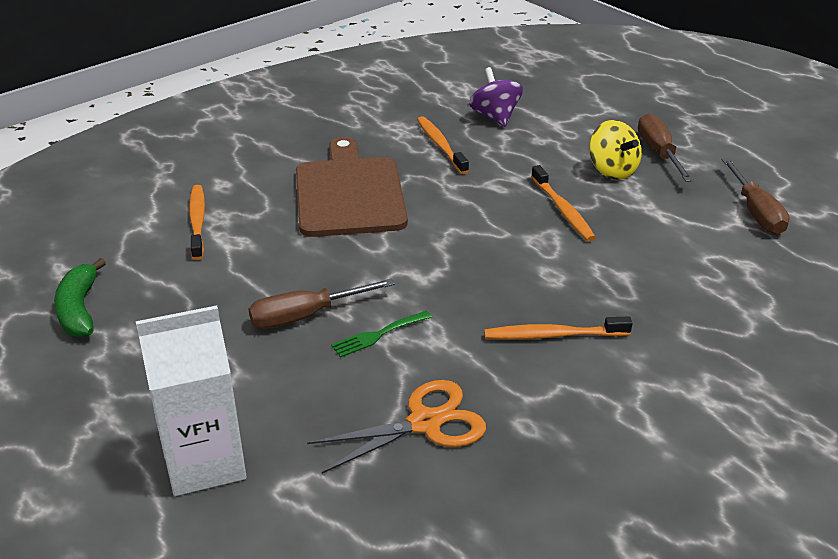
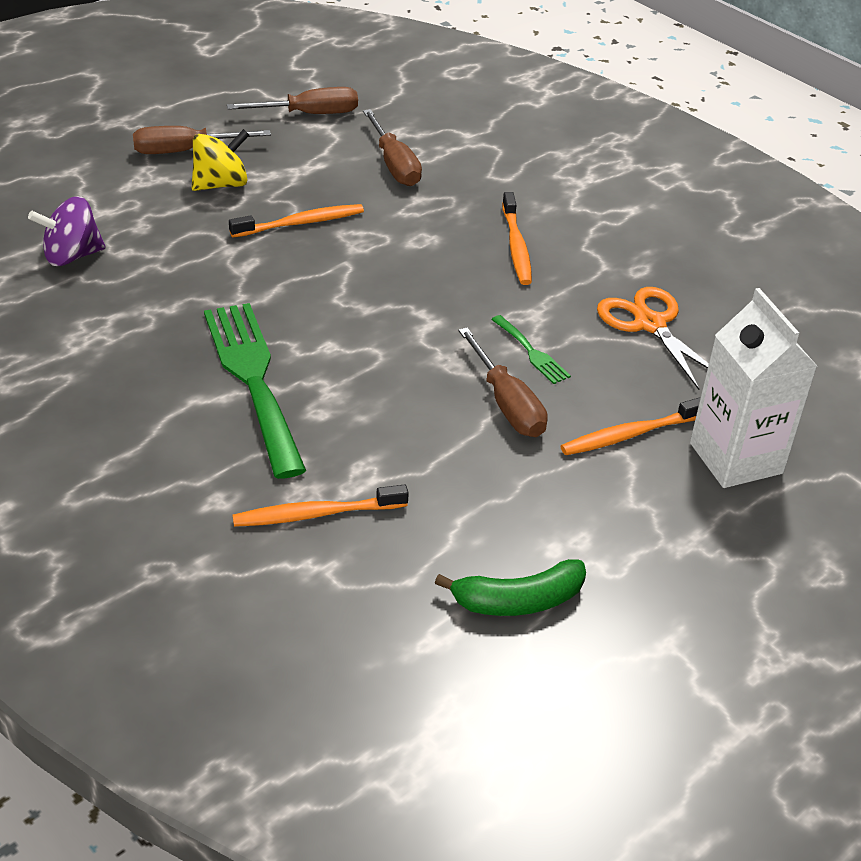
camera: 95 degrees left, 5 degrees up
(349, 193) = (253, 379): brown cutting board -> green fork
(440, 145) = (140, 302): orange toothbrush -> orange toothbrush (630, 434)
(681, 261) = (394, 165): none -> brown screwdriver

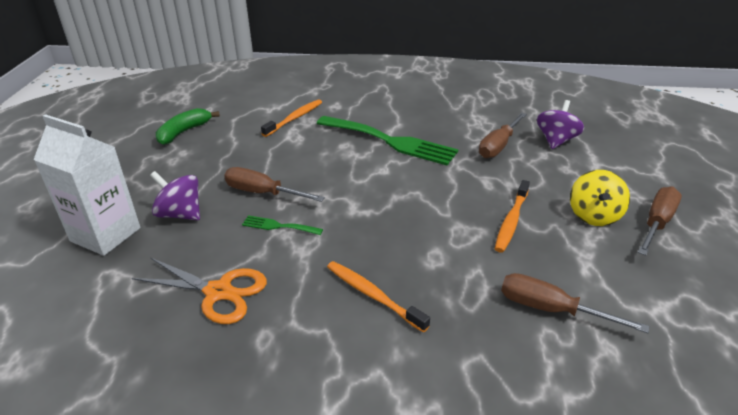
camera: 140 degrees right, 5 degrees down
(310, 114) = (684, 314): brown screwdriver -> brown screwdriver (498, 146)
(630, 434) = (180, 214): orange toothbrush -> purple spinning top

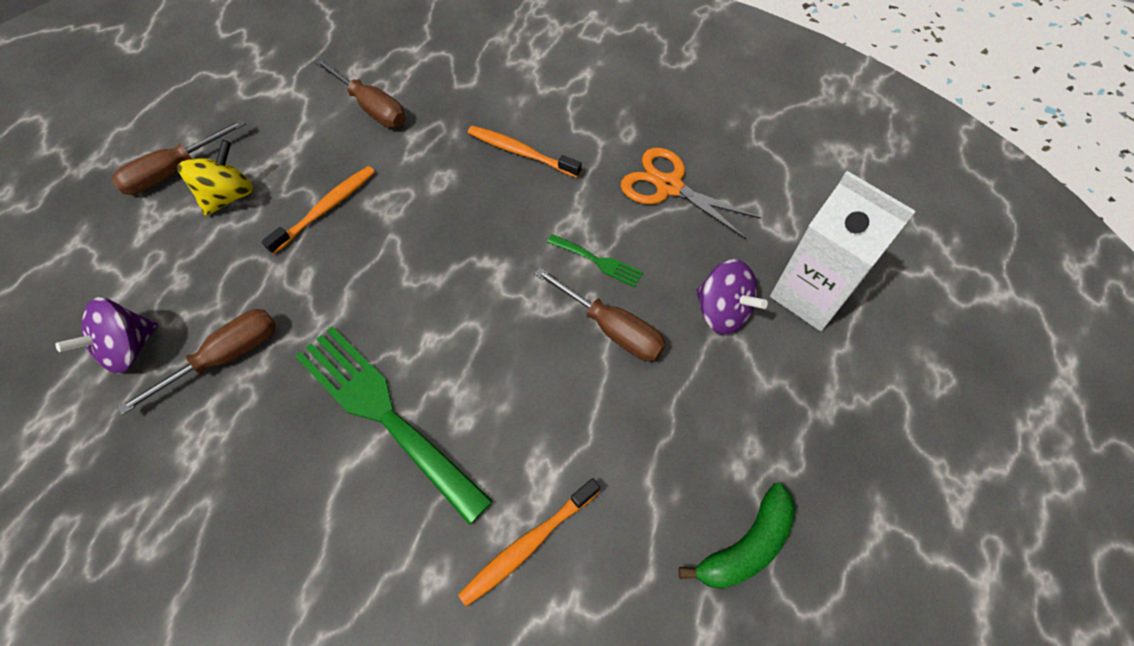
camera: 165 degrees left, 25 degrees up
(373, 295) = (521, 152): orange toothbrush -> orange toothbrush turned 150 degrees clockwise

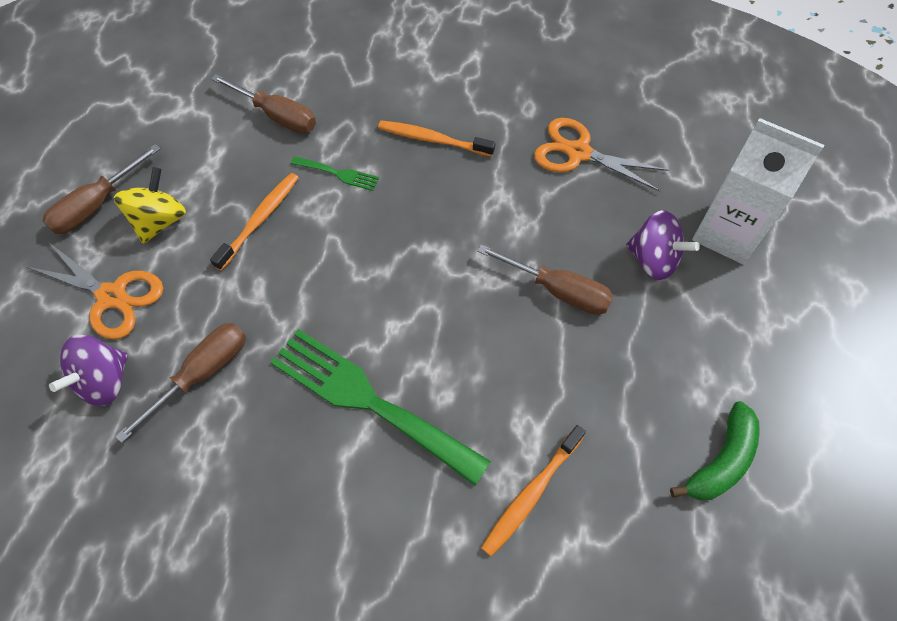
camera: 10 degrees left, 0 degrees up
(161, 264) = (112, 296): none -> orange scissors
(598, 261) = (531, 231): green fork -> green fork (338, 174)

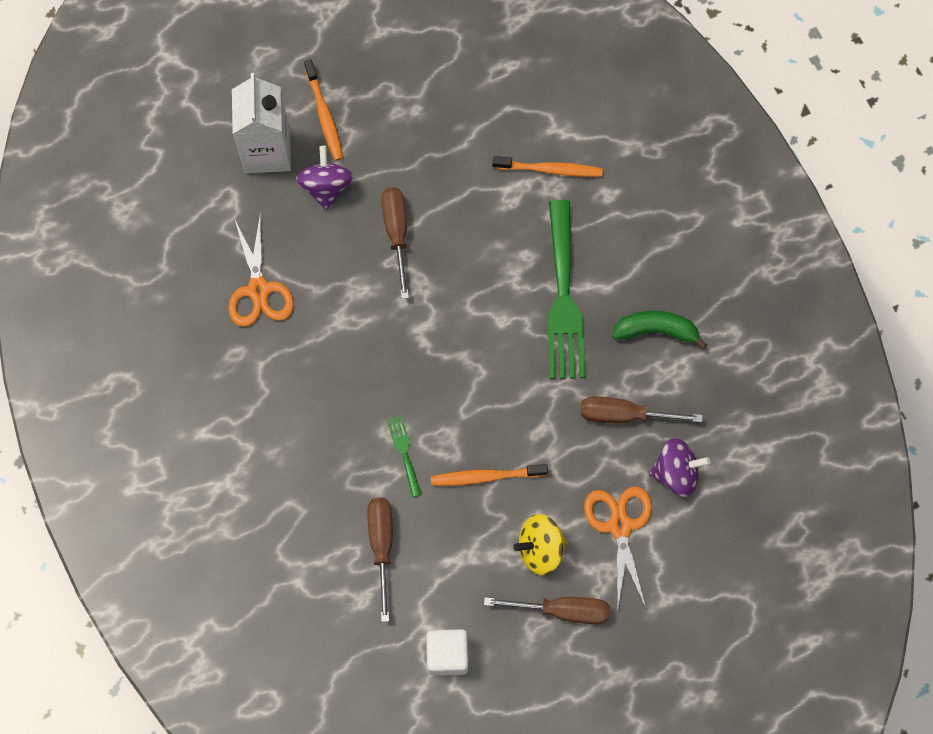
camera: 125 degrees left, 10 degrees up
(153, 110) = (447, 655): none -> white cube
(433, 140) = (320, 405): orange toothbrush -> orange toothbrush (324, 115)
(721, 460) = (451, 79): green banana -> green banana (656, 331)

